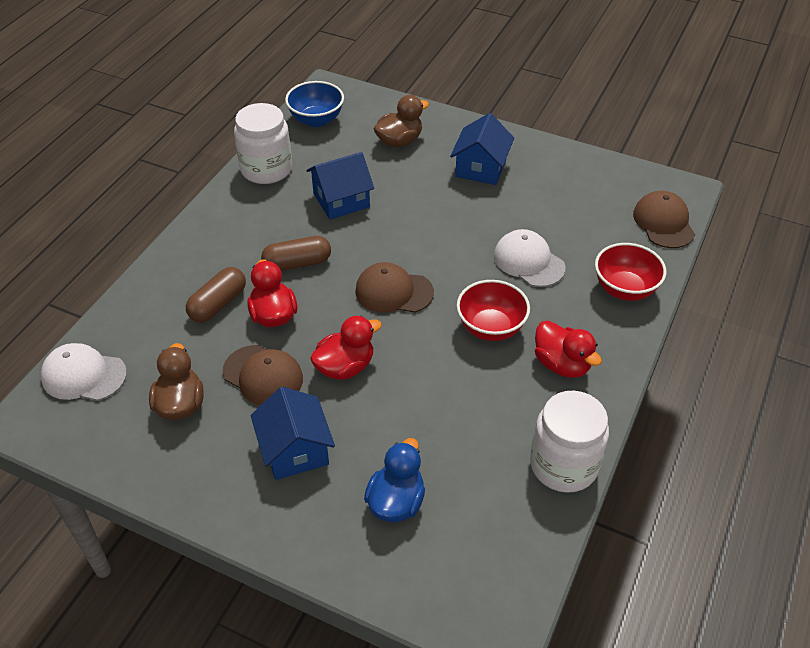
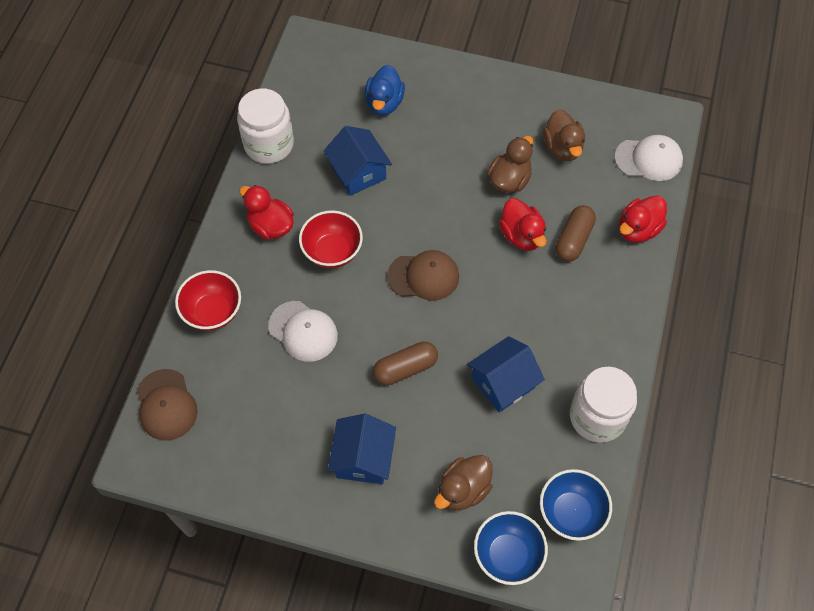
camera: 170 degrees right, 15 degrees up
(263, 375) = (509, 180): brown cap -> brown duck
(295, 450) = (464, 127): blue house -> blue house (358, 172)
(297, 263) = (520, 294): brown capsule -> brown capsule (405, 368)
(345, 367) = (447, 197): red duck -> red duck (638, 229)
(375, 105) = (507, 555): none -> blue bowl

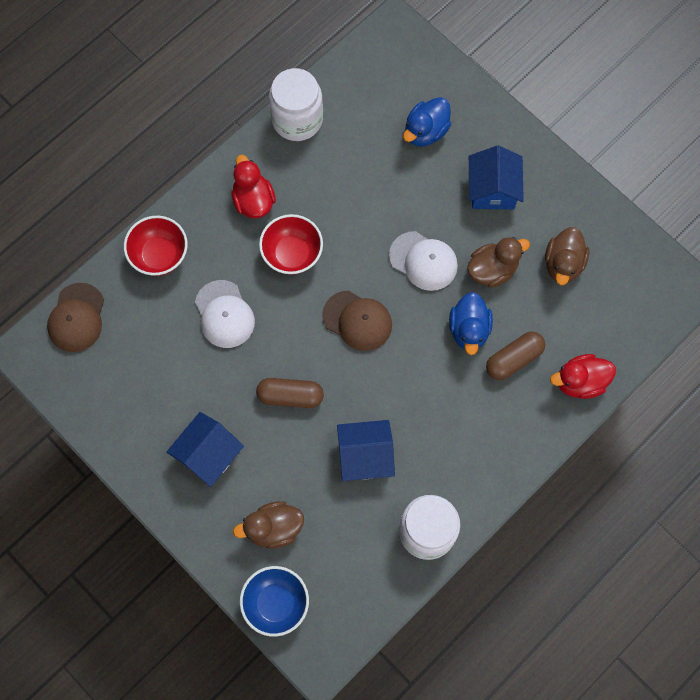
camera: 30 degrees right, 10 degrees up
(358, 172) = (360, 189): blue house -> blue house (492, 189)
(521, 235) = (469, 329): red duck -> blue duck
(571, 512) = (350, 599): blue bowl -> none
(648, 159) = (637, 319): white cap -> white cap (423, 261)

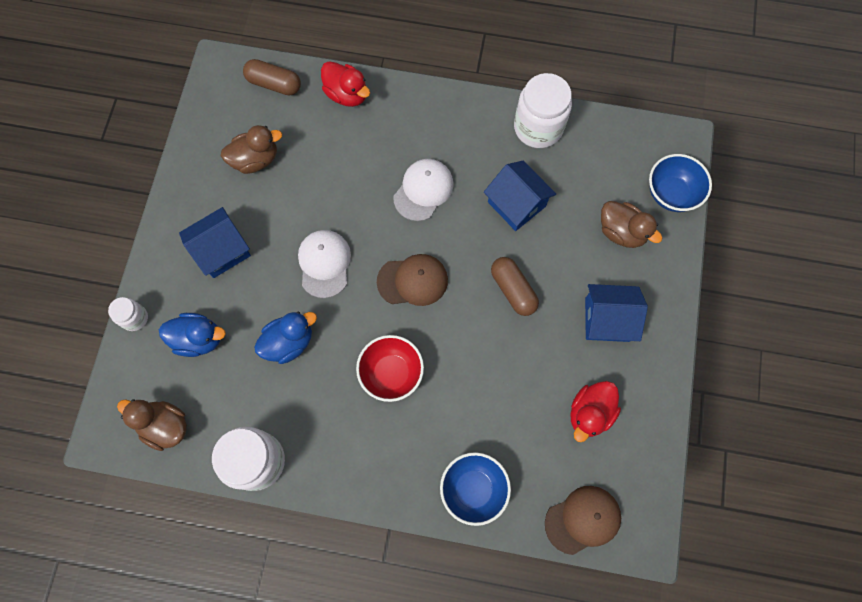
camera: 125 degrees left, 0 degrees up
(159, 255) = (473, 489): red bowl -> blue bowl
(224, 314) = (485, 391): white cap -> white cap (423, 190)
(253, 200) = (364, 443): red duck -> red duck (589, 413)
(357, 321) = (413, 281): brown cap -> brown cap turned 90 degrees clockwise
(469, 329) = (360, 194): blue duck -> blue duck (289, 342)
(477, 95) = (135, 318): none -> white jar
(492, 269) = (296, 207): brown duck -> brown duck (165, 426)
(514, 359) = (361, 148): brown capsule -> brown capsule (274, 84)

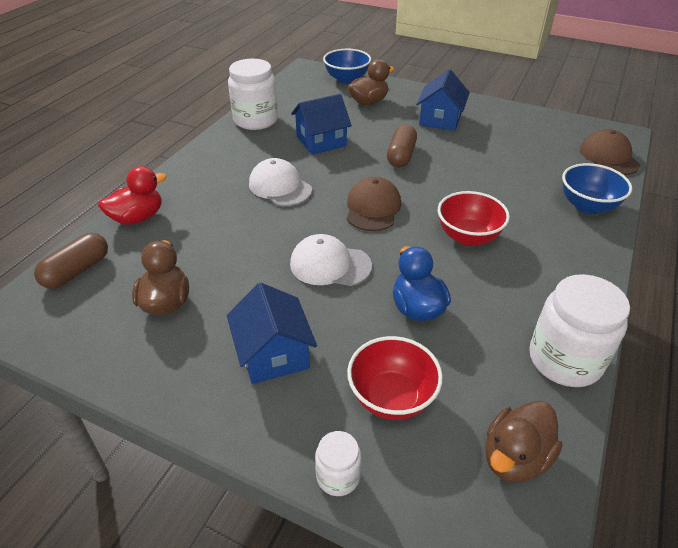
camera: 75 degrees left, 30 degrees down
(199, 339) = (392, 397): blue duck -> red bowl
(513, 290) = (401, 156): brown capsule -> brown capsule turned 60 degrees counterclockwise
(589, 413) = (518, 139): red duck -> none

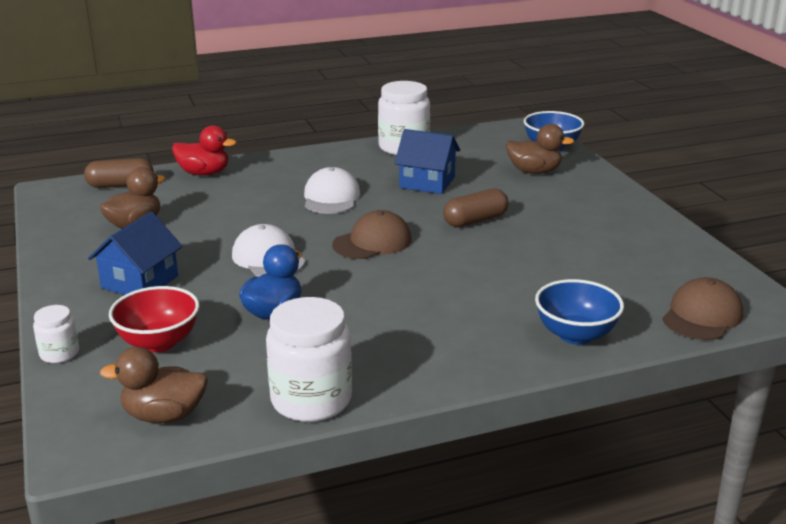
camera: 45 degrees right, 15 degrees down
(440, 119) = (577, 211): blue house -> none
(468, 237) = (408, 296): red bowl -> none

